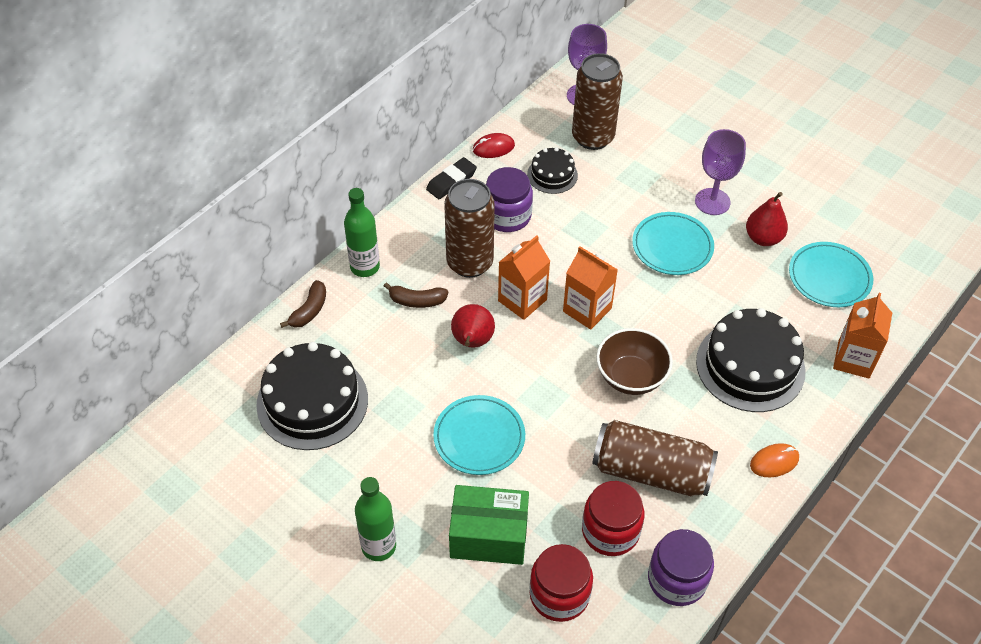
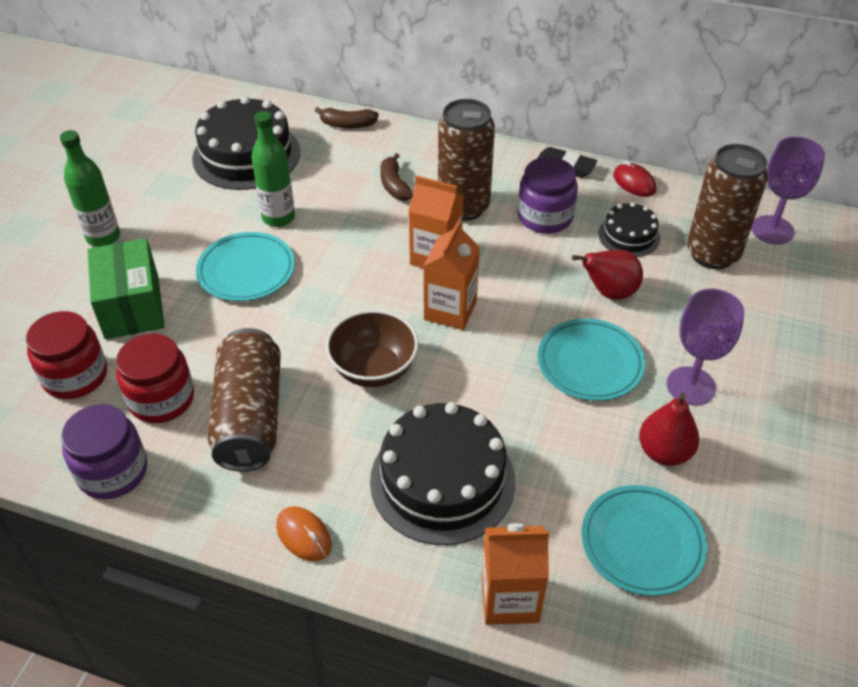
camera: 70 degrees right, 5 degrees down
(365, 267) = (417, 142): green bottle -> green bottle (278, 217)
(472, 342) = (362, 235): red pear -> red pear (609, 292)

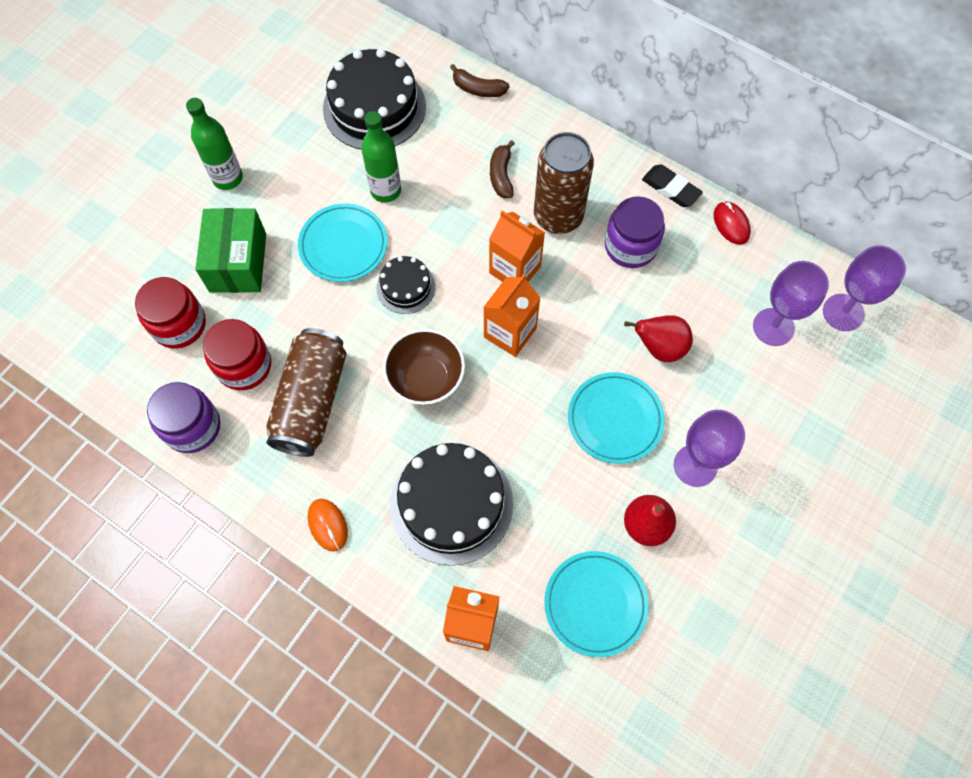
camera: 15 degrees right, 20 degrees up
(629, 236) = (702, 287): black cake -> black cake (406, 287)
(712, 254) = (773, 327): brown can -> purple goblet

